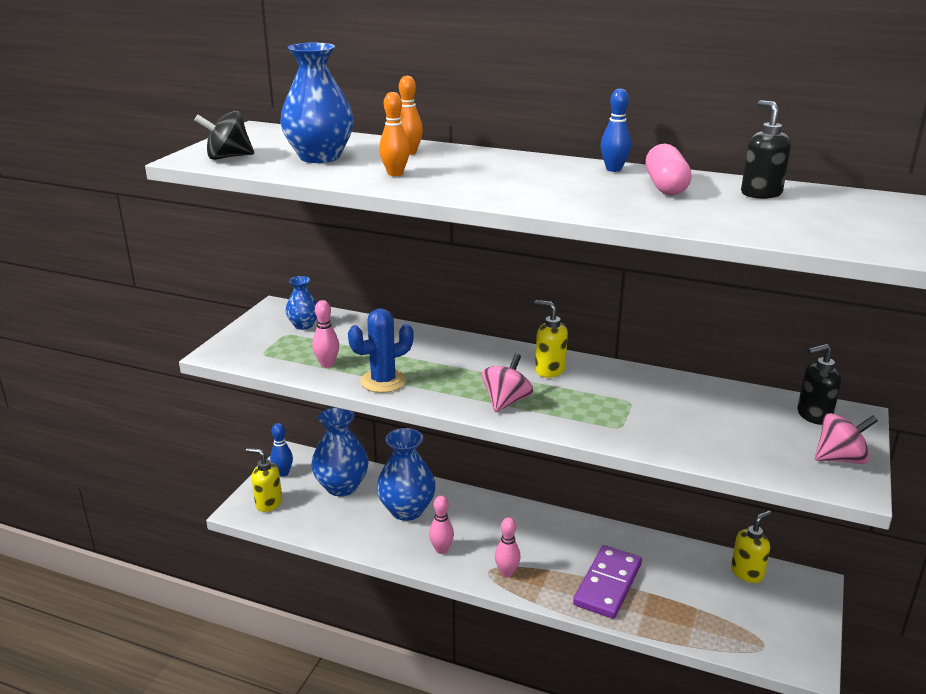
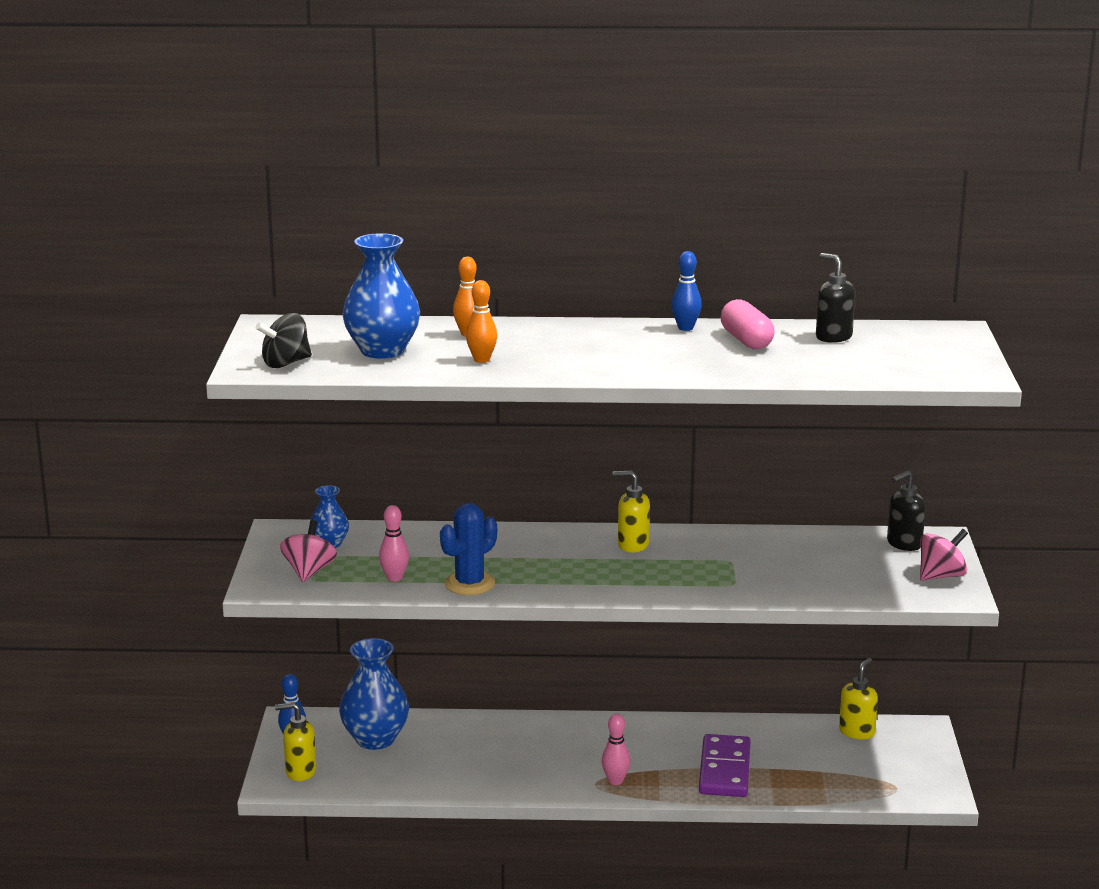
camera: 20 degrees left, 5 degrees down
(407, 510) = (468, 747): blue vase -> none
(441, 549) = (532, 775): pink bowling pin -> none
(506, 401) = (610, 581): pink spinning top -> pink spinning top (309, 571)

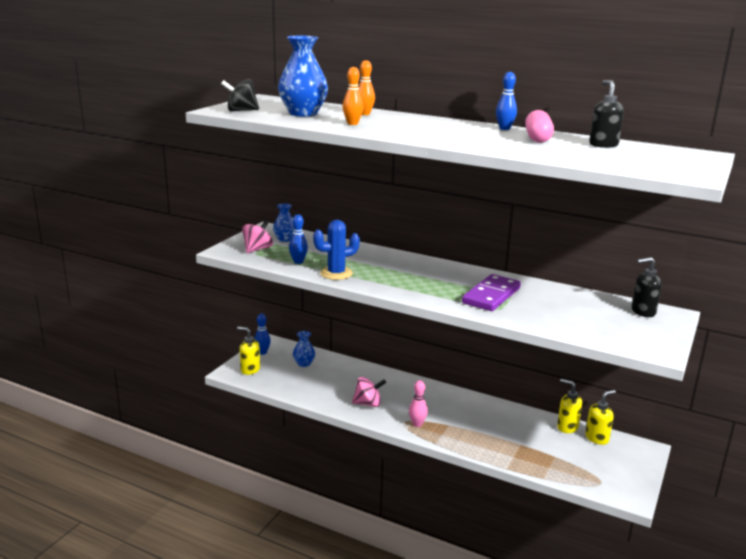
camera: 25 degrees right, 0 degrees up
(375, 739) = (304, 363): blue vase -> blue vase, size x0.55
(394, 578) = (298, 262): pink bowling pin -> blue bowling pin
(632, 545) = (456, 275): yellow soap dispenser -> yellow soap dispenser (567, 427)
(725, 770) = (491, 437): purple domino -> purple domino (491, 296)
(941, 576) = (655, 337): pink spinning top -> pink spinning top (368, 403)

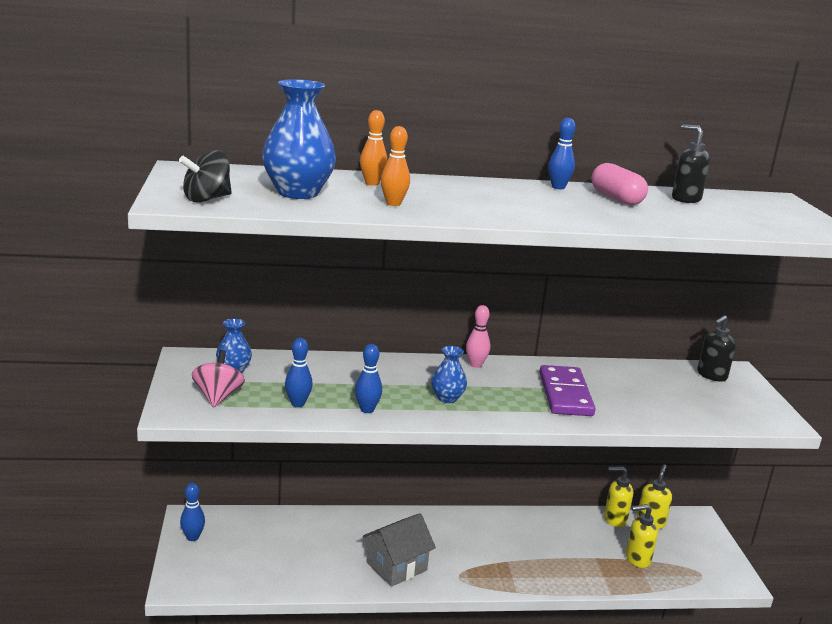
camera: 35 degrees left, 0 degrees up
(250, 370) = (201, 571): yellow soap dispenser -> yellow soap dispenser (637, 559)
(304, 363) = (264, 536): blue vase -> blue vase (447, 398)
(336, 273) = (367, 409): blue cactus -> blue bowling pin
(368, 403) = (396, 566): pink spinning top -> grey house
(417, 424) = (475, 573): pink bowling pin -> pink bowling pin (475, 365)

